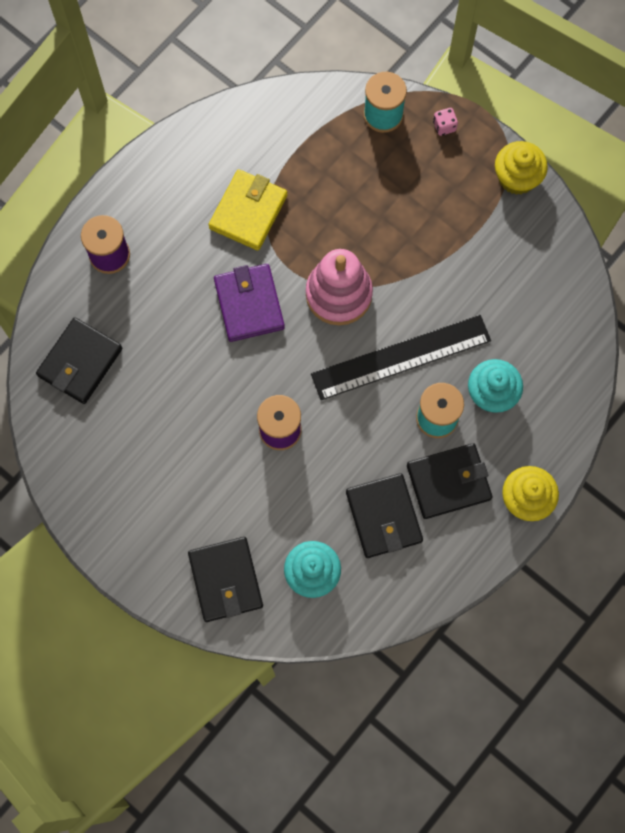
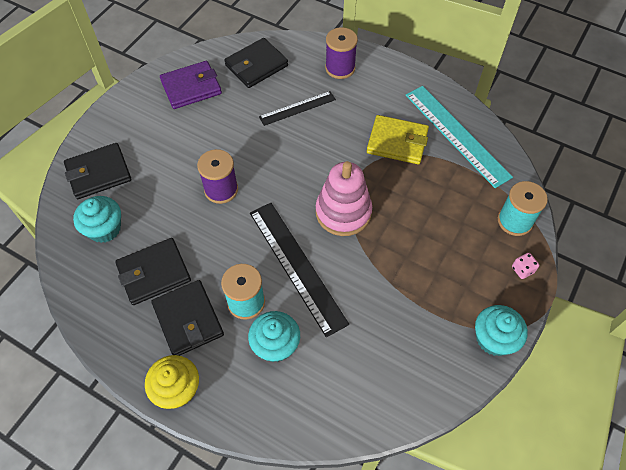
camera: 80 degrees right, 15 degrees down
(80, 362) = (256, 65): black wallet -> black wallet turned 60 degrees counterclockwise
(168, 320) = (297, 108): none -> black ruler
(249, 304) = (321, 154): purple wallet -> purple wallet (191, 87)
(251, 142) = (456, 135): none -> turquoise ruler
(517, 177) = (494, 339): yellow cupcake -> turquoise cupcake

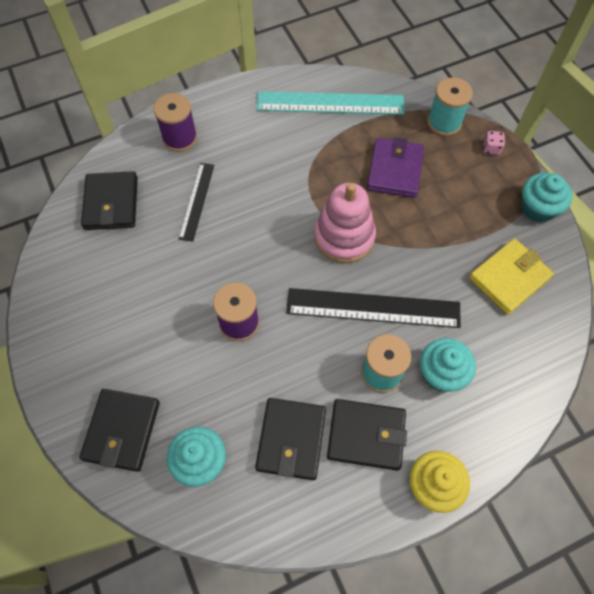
camera: 55 degrees left, 5 degrees up
(191, 87) = (85, 277): purple wallet -> purple wallet (395, 170)
(397, 142) = (302, 149): yellow wallet -> yellow wallet (509, 278)

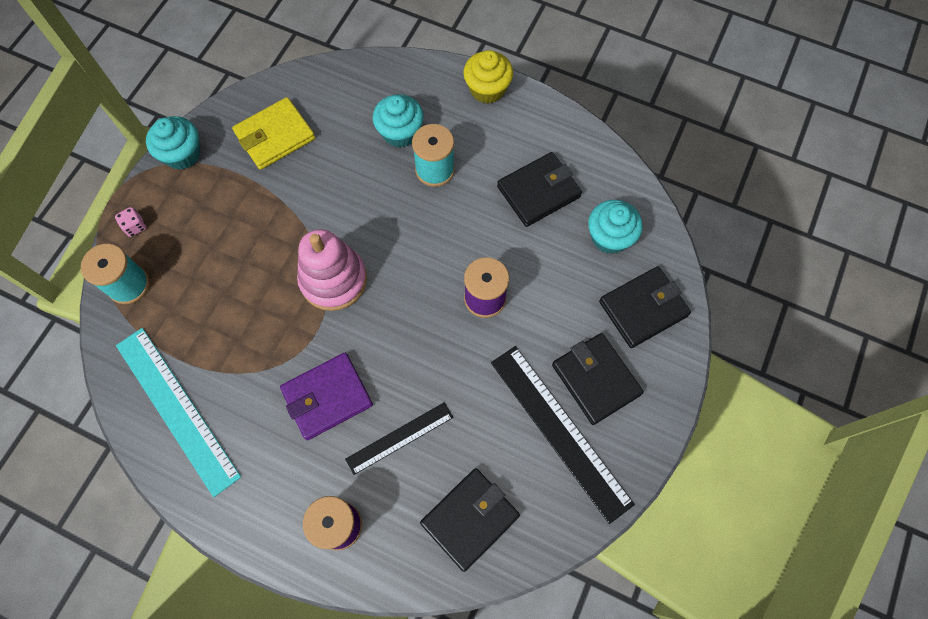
camera: 130 degrees left, 5 degrees up
(366, 435) = (491, 148): black wallet -> black wallet (596, 379)
(373, 308) = (385, 211): black ruler -> black ruler (560, 431)
(395, 170) = (223, 289): purple wallet -> purple wallet (327, 397)
(509, 278) = (275, 136): yellow wallet -> yellow wallet turned 45 degrees counterclockwise

